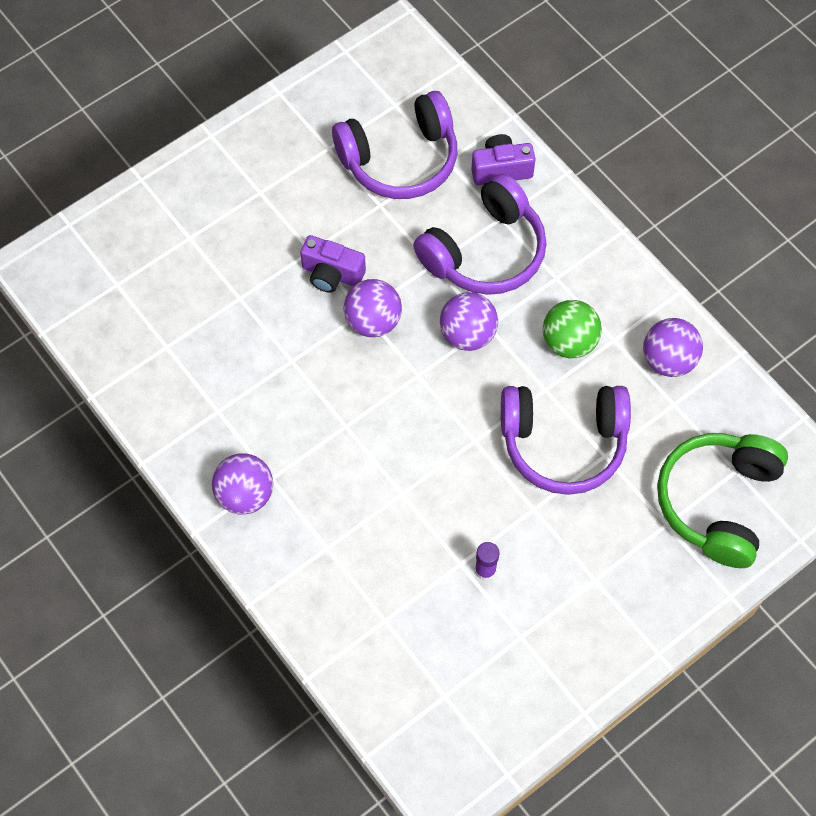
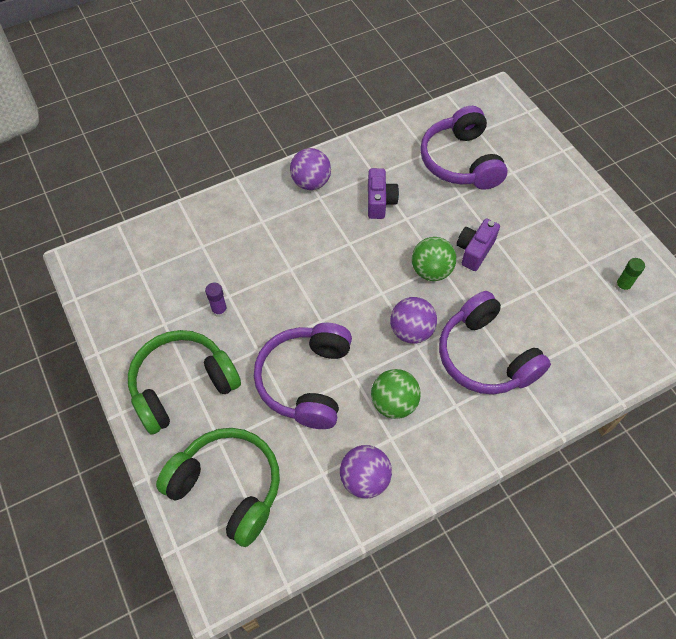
camera: 100 degrees right, 5 degrees down
(356, 114) = (622, 286): none -> green glue stick
(373, 321) = (431, 271): purple ball -> green ball
(400, 159) = (577, 310): purple headphones -> purple headphones (460, 161)
(501, 169) = (566, 382): purple camera -> purple camera (380, 202)
(604, 588) = (182, 385): none -> green headphones

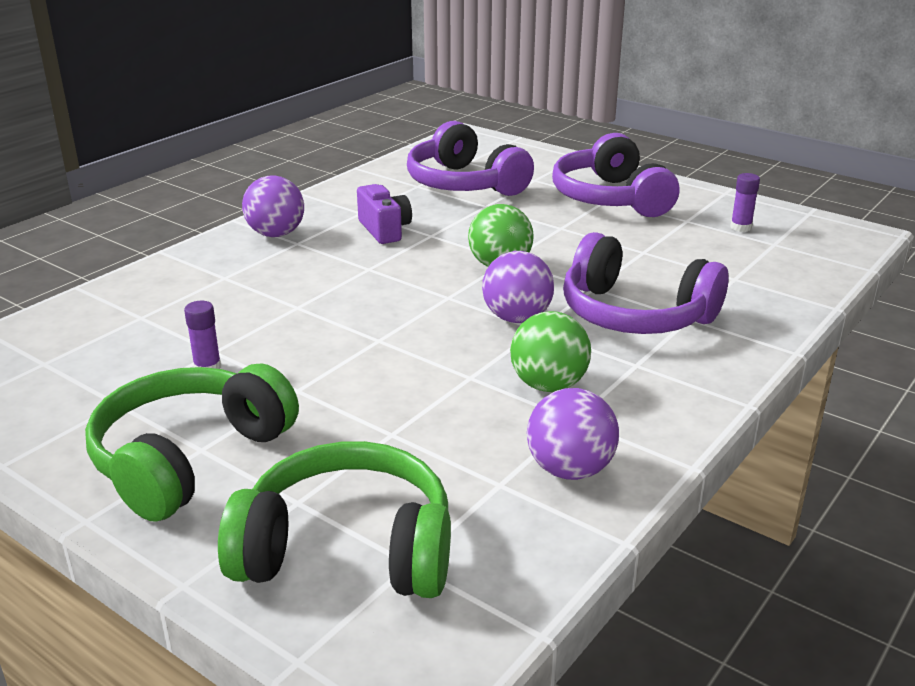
camera: 25 degrees left, 30 degrees down
(306, 381) = (398, 399): purple headphones -> purple headphones (610, 198)
(474, 251) = (541, 240): purple camera -> none
(622, 286) = (740, 227): green glue stick -> purple glue stick

